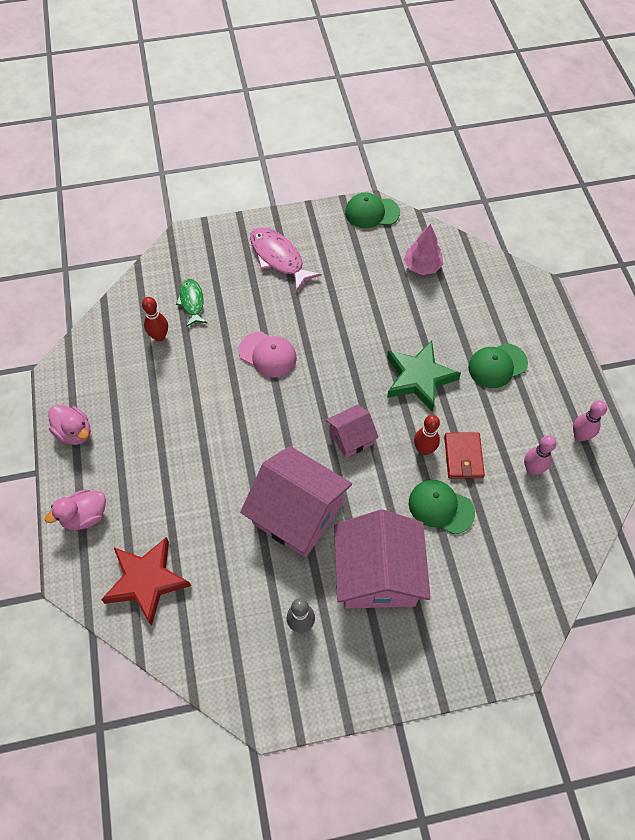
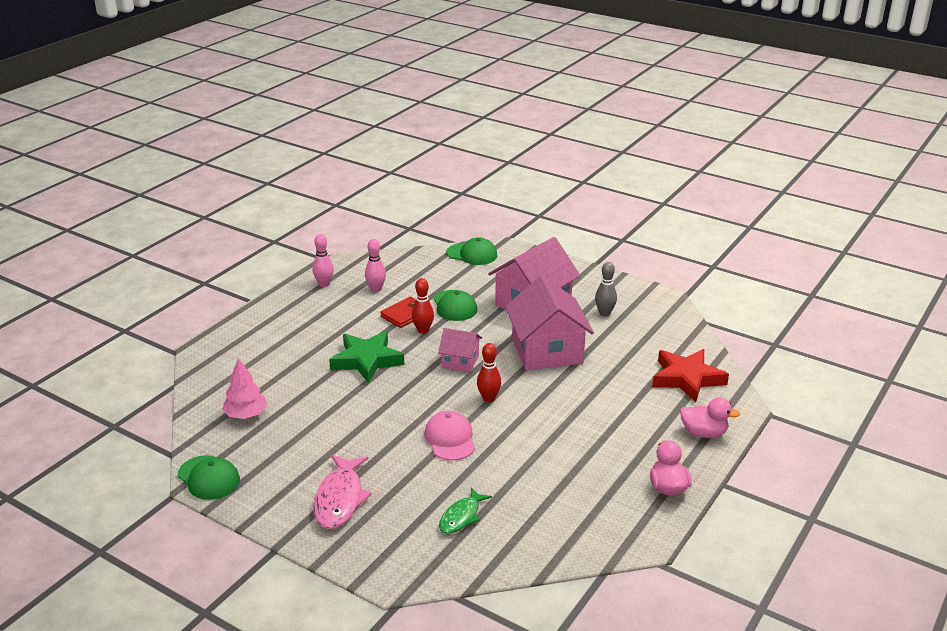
camera: 135 degrees left, 30 degrees down
(159, 336) = (522, 509): red bowling pin -> red bowling pin (488, 398)
(497, 365) = (307, 335): green cap -> green cap (472, 254)

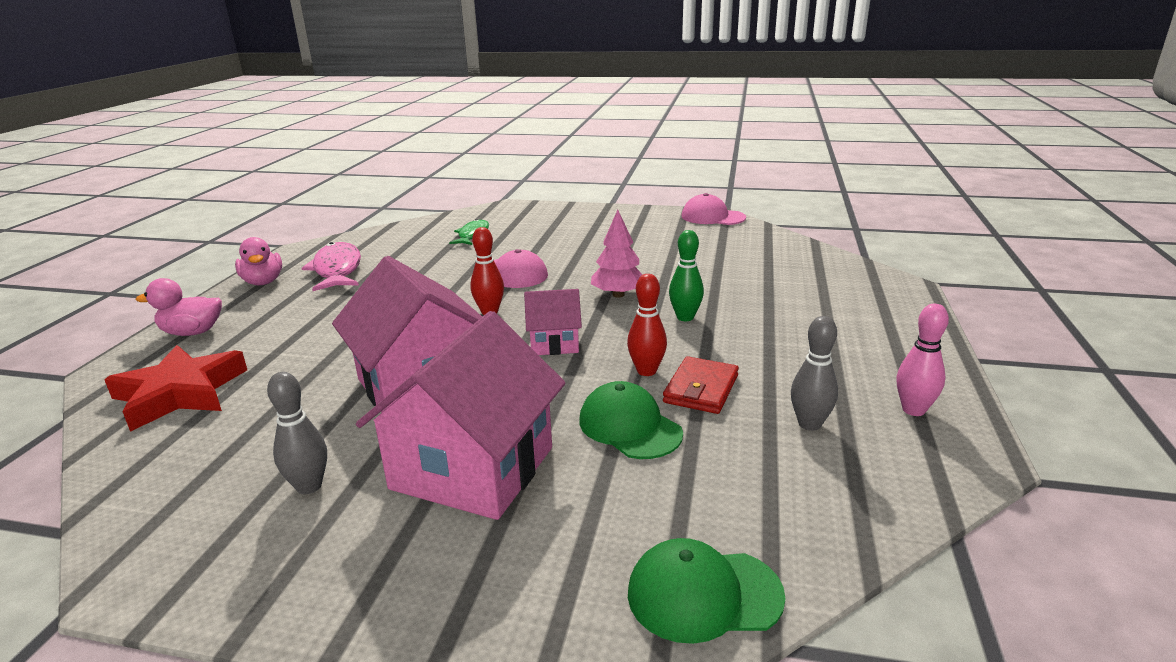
camera: 160 degrees right, 5 degrees down
(209, 478) = (712, 217): green cap -> pink cap
(246, 415) = (748, 251): pink tree -> pink tree (618, 295)
(340, 499) = (587, 226): pink fish -> pink fish (337, 270)
(366, 360) = (685, 317): green star -> green bowling pin
(376, 289) = (809, 424): pink bowling pin -> grey bowling pin

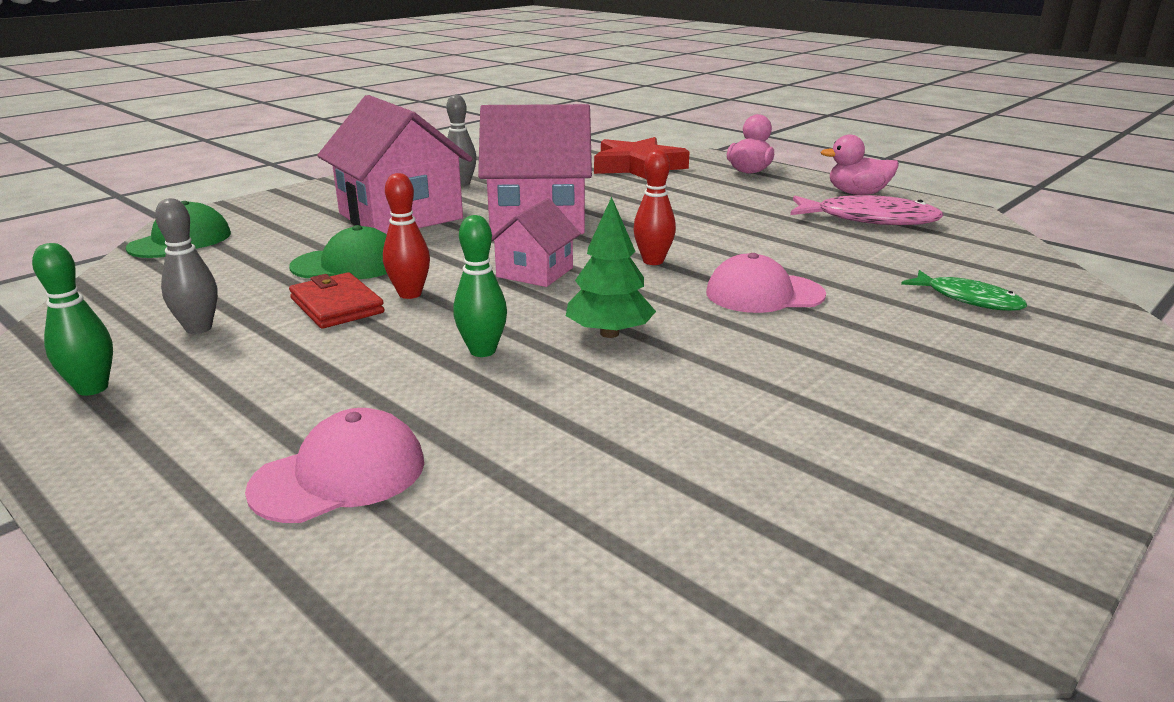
camera: 120 degrees right, 0 degrees up
(618, 295) = (609, 333): pink tree -> green tree
(712, 217) = (960, 595): pink cap -> pink cap (339, 475)
(913, 410) = (92, 388): pink bowling pin -> green bowling pin

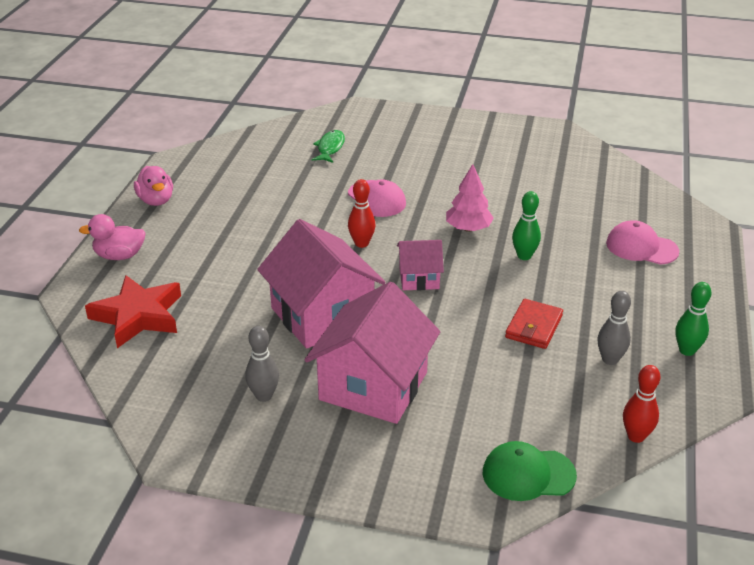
camera: 120 degrees left, 10 degrees up
(347, 265) = (481, 357): green cap -> none
(410, 294) = (493, 308): red bowling pin -> red bowling pin (636, 436)
(609, 333) = (468, 228): green tree -> pink tree
(869, 219) = (217, 188): pink fish -> none

